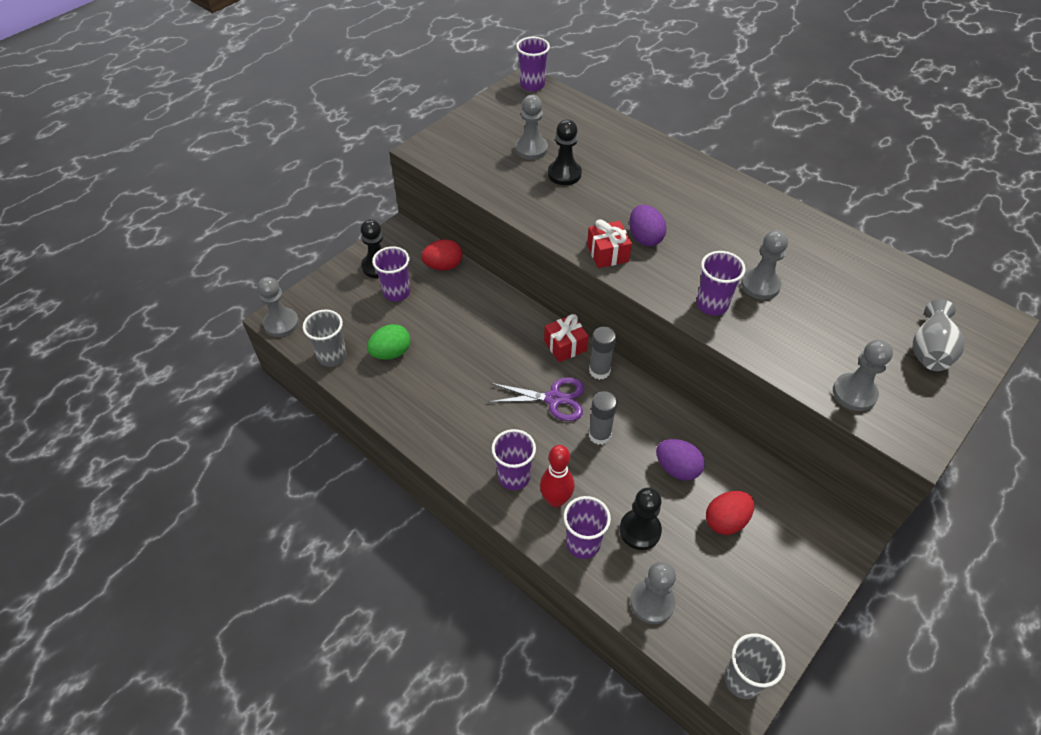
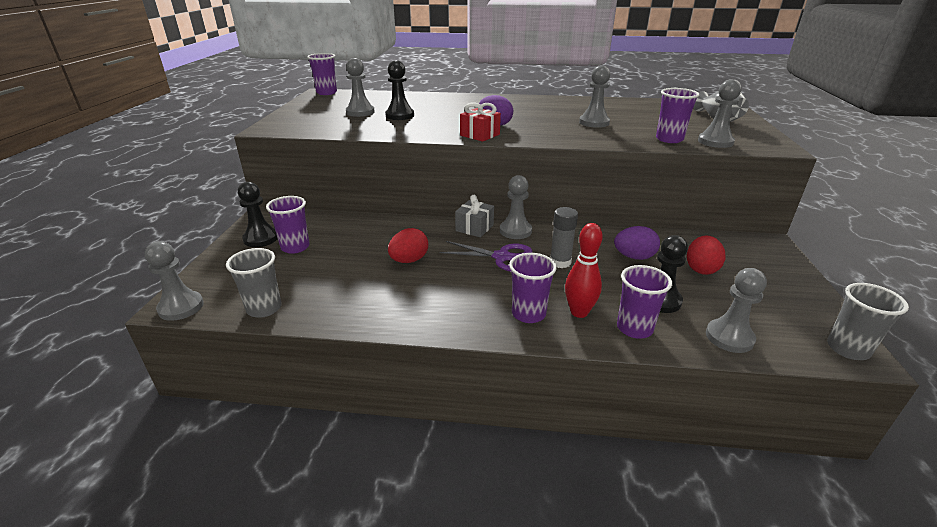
camera: 35 degrees left, 20 degrees down
(391, 353) = (327, 283): green egg -> none
(443, 266) = (325, 220): red egg -> red egg (409, 260)
(553, 399) = (501, 257): purple scissors -> purple scissors turned 45 degrees clockwise
(565, 346) = (474, 228): red gift -> grey gift
(599, 371) = (515, 231): grey glue stick -> grey pawn
(712, 305) = (580, 135): purple cup -> purple cup (669, 139)

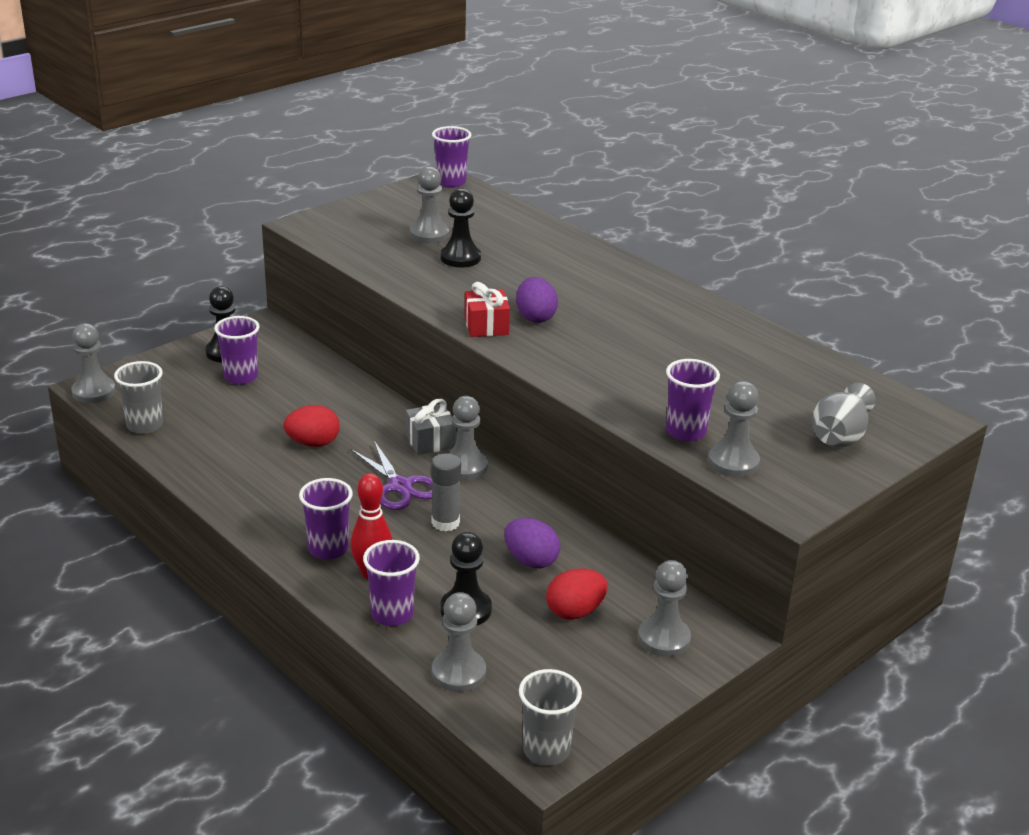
camera: 40 degrees right, 0 degrees up
(594, 122) = (657, 366): grey pawn -> grey pawn (664, 638)

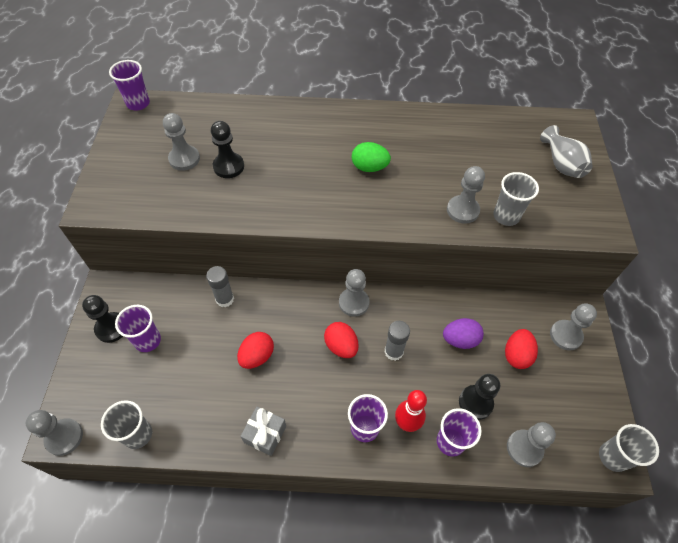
camera: 45 degrees left, 25 degrees up
(347, 391) = (225, 299): none -> grey glue stick
(400, 486) = (341, 346): purple scissors -> red egg
(430, 441) = (315, 299): grey gift -> grey gift (265, 434)
(486, 326) = (316, 214): red gift -> none
(535, 317) = (331, 186): purple egg -> none
(599, 325) = (369, 167): none -> green egg
(686, 432) = (506, 216): purple cup -> grey cup
(733, 462) = (550, 220): grey pawn -> grey pawn (462, 210)

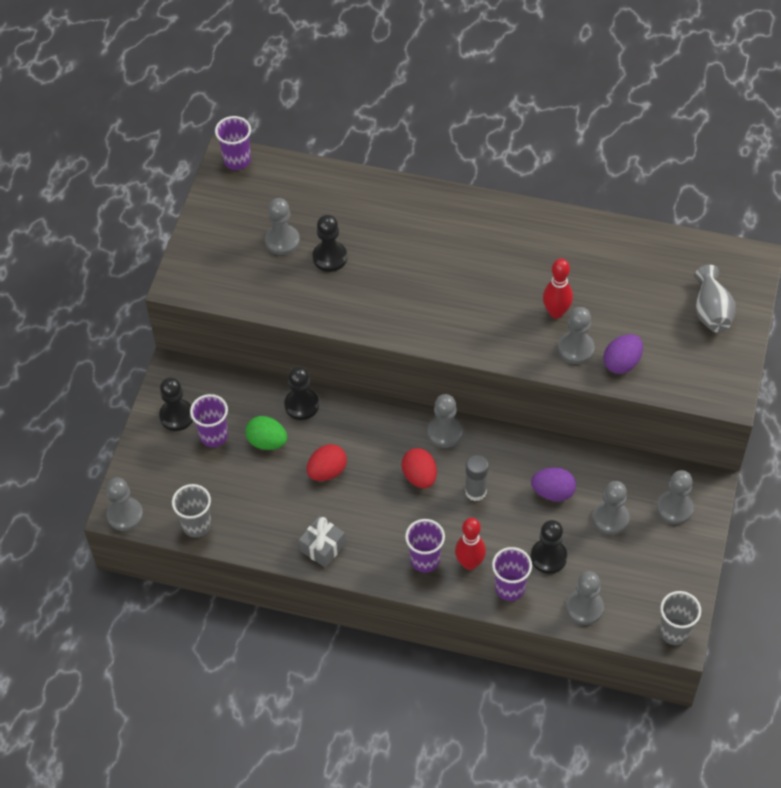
camera: 15 degrees right, 0 degrees up
(225, 299) = (301, 405): grey glue stick -> black pawn
(369, 167) = (487, 282): green egg -> green egg (267, 442)
(435, 183) = (556, 312): none -> red bowling pin
(506, 216) = (622, 363): grey cup -> purple egg
(516, 355) = (610, 518): red egg -> grey pawn

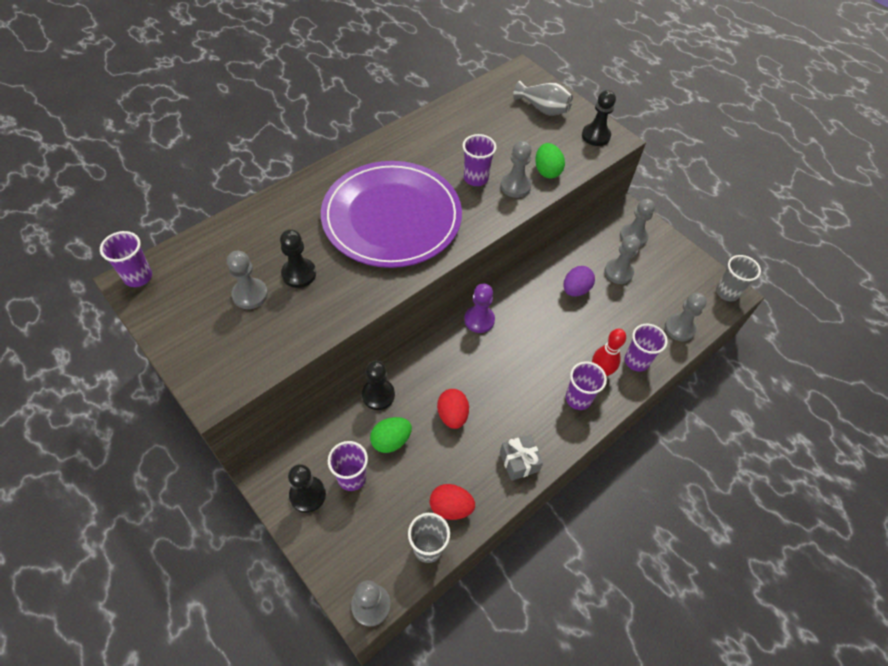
camera: 60 degrees left, 0 degrees up
(419, 476) = (504, 358): red egg -> red egg (451, 507)
(445, 433) = (479, 320): grey pawn -> purple pawn
(448, 280) = (392, 217): none -> purple plate
(475, 492) = (542, 332): grey glue stick -> none
(548, 557) = (626, 323): black pawn -> black pawn (595, 136)
(556, 312) = (476, 178): red bowling pin -> purple cup
(622, 363) = (547, 171): purple egg -> green egg

